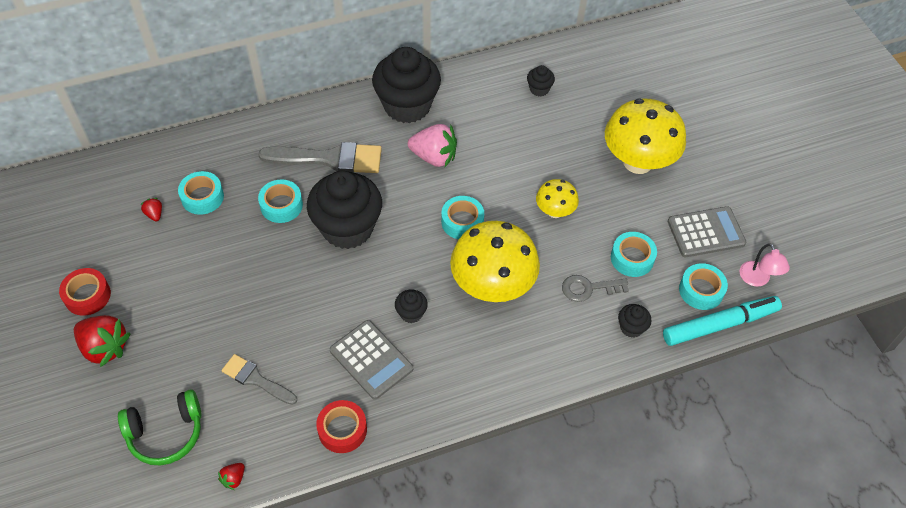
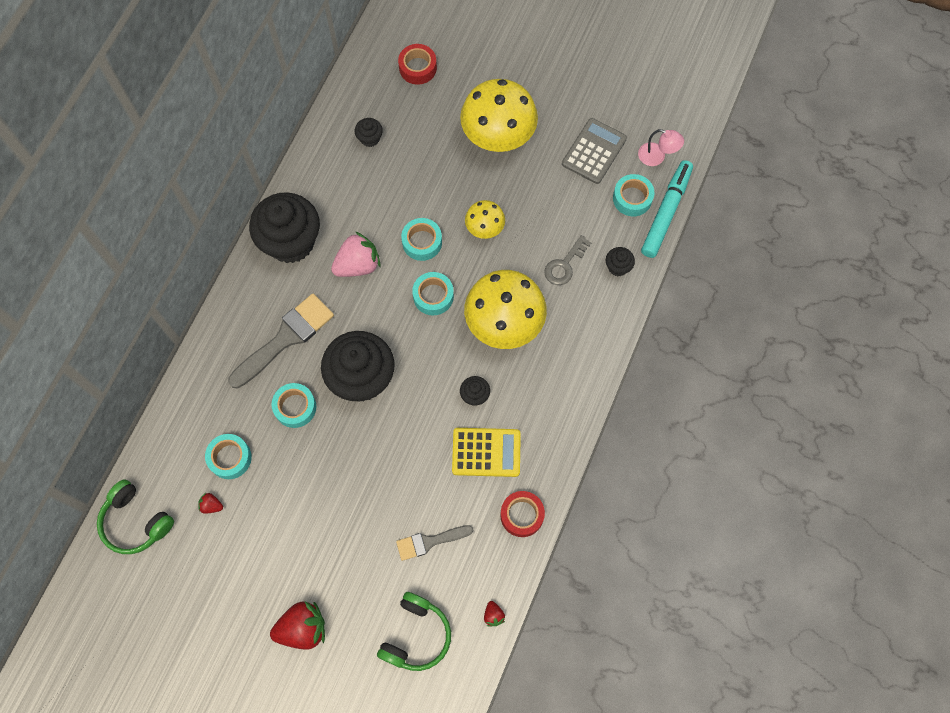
camera: 45 degrees left, 15 degrees up
(87, 295) = (242, 609): red tape -> red tape (417, 68)
(101, 180) = (136, 521): none -> green headphones
(371, 359) = (486, 452): grey calculator -> yellow calculator
(632, 258) = (568, 216): turquoise tape -> turquoise tape (422, 242)

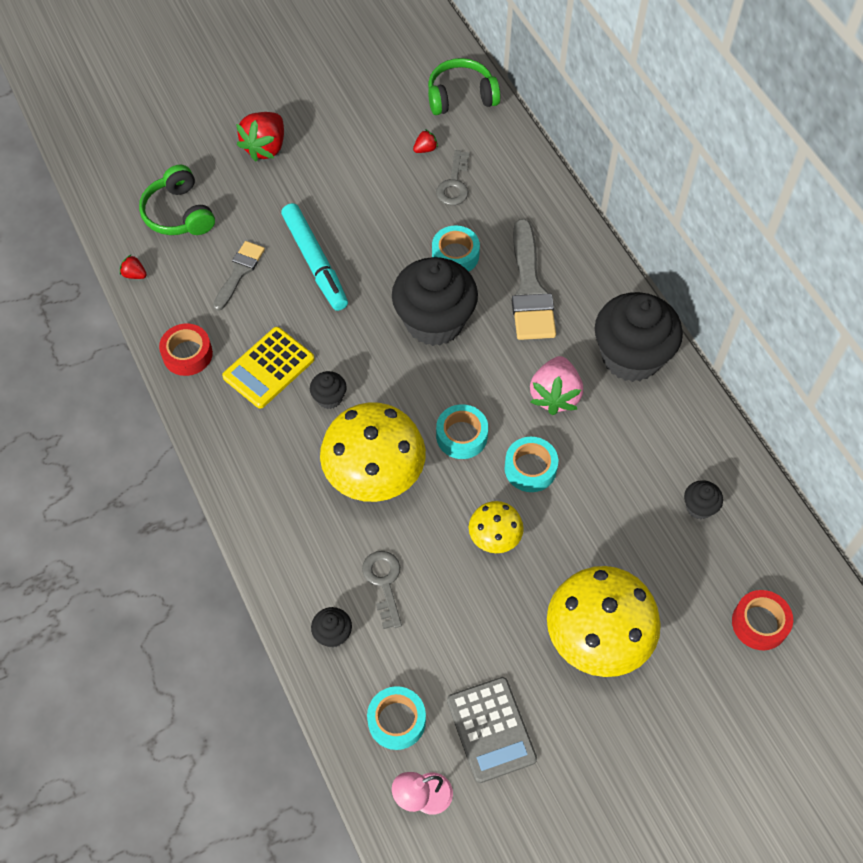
camera: 130 degrees right, 10 degrees down
(230, 458) = (454, 184): turquoise tape -> grey key
(666, 212) = (347, 743): turquoise marker -> turquoise marker (315, 262)

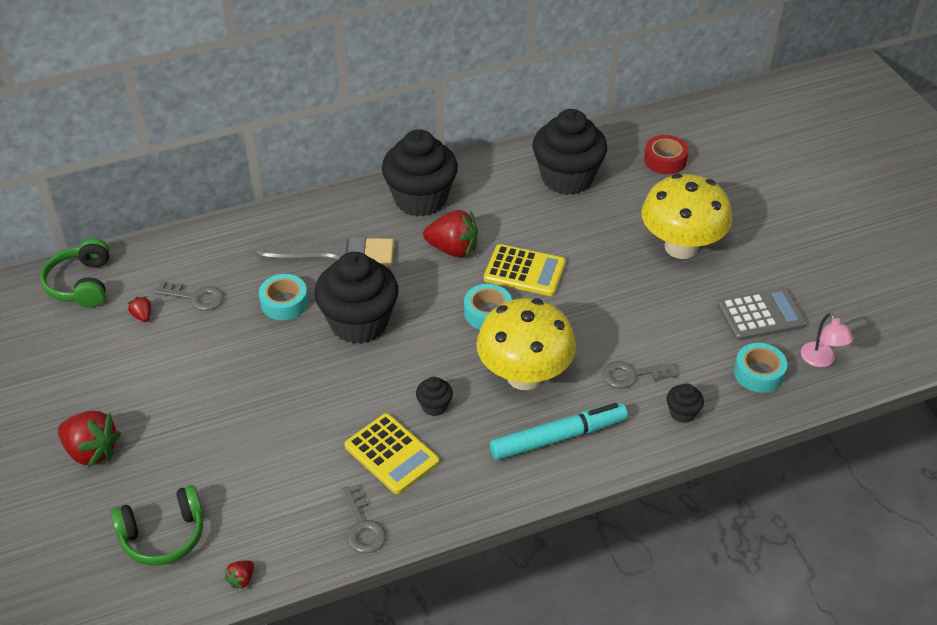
camera: 85 degrees left, 15 degrees down
(187, 354) = (362, 526): red tape -> grey key
(239, 272) = (262, 478): grey brush -> none
(315, 262) = (265, 411): turquoise marker -> turquoise marker (558, 437)
(494, 538) = (590, 299): yellow mushroom -> none
(530, 468) = (524, 271): turquoise tape -> yellow calculator
(555, 395) = (453, 249): pink strawberry -> red strawberry
(699, 507) = (567, 178): black cupcake -> black cupcake, size x2.37

